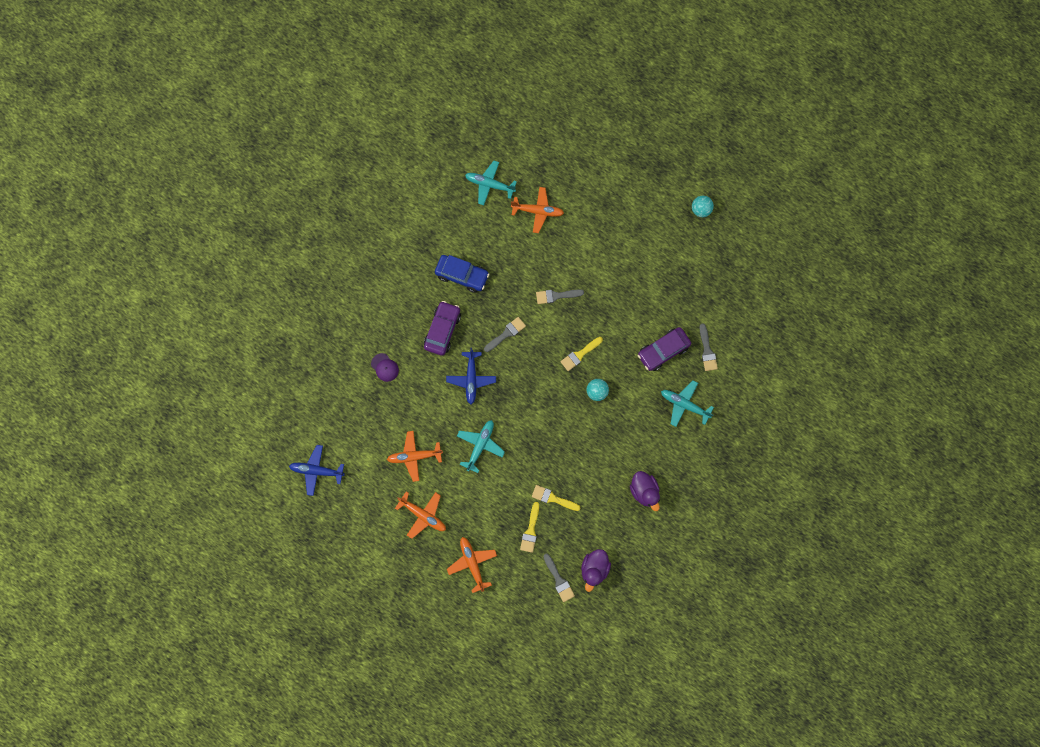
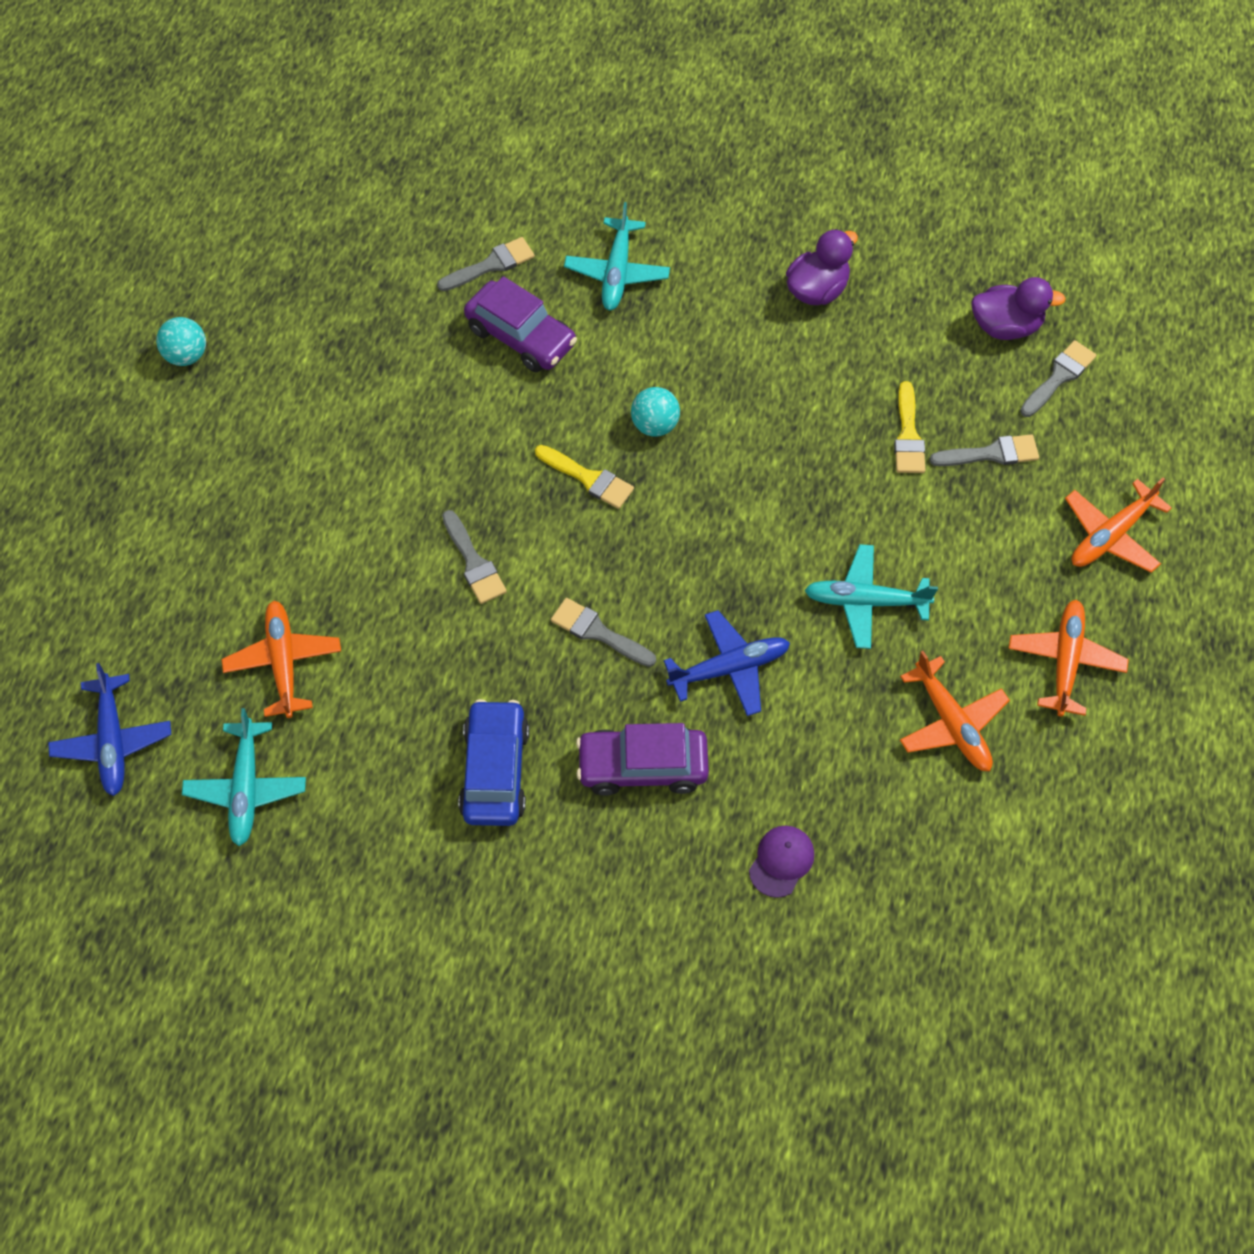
camera: 110 degrees left, 15 degrees down
(317, 471) = (1086, 921): blue plane -> blue plane (113, 741)
(530, 530) = (991, 453): yellow brush -> grey brush

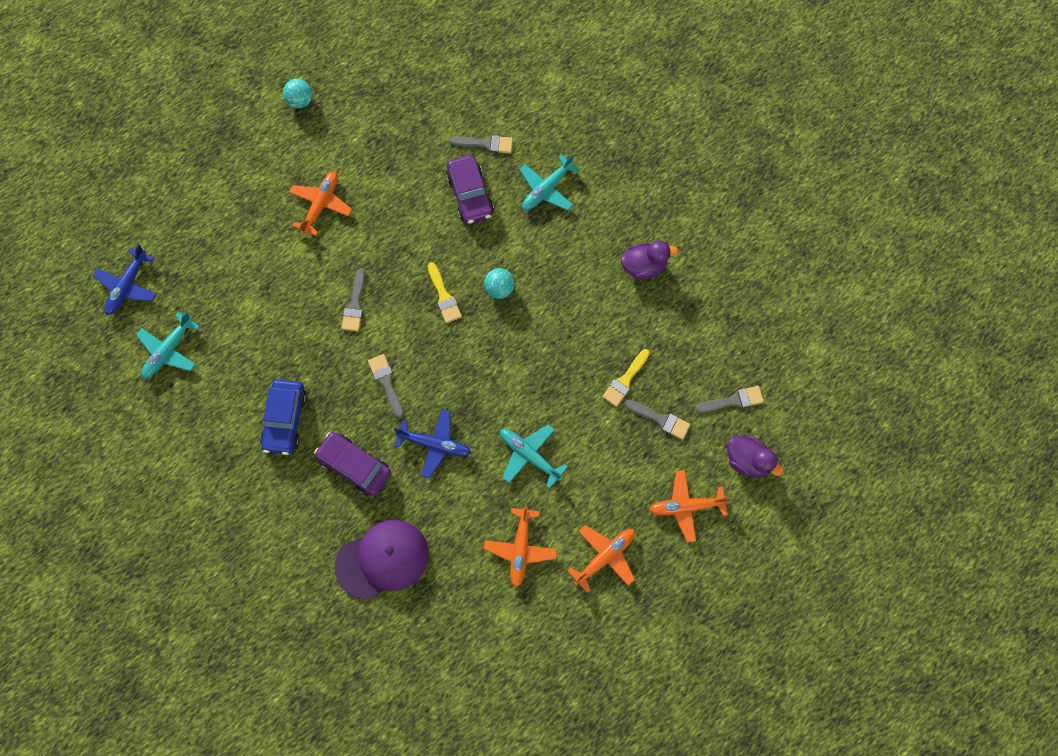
camera: 35 degrees right, 10 degrees up
(283, 663) = (230, 298): orange plane -> orange plane (321, 205)
(495, 771) = (285, 420): blue car -> blue car turned 150 degrees clockwise
(781, 861) = (382, 559): purple cap -> purple cap, size x2.12
(1005, 326) = (728, 353): purple duck -> purple duck (748, 461)

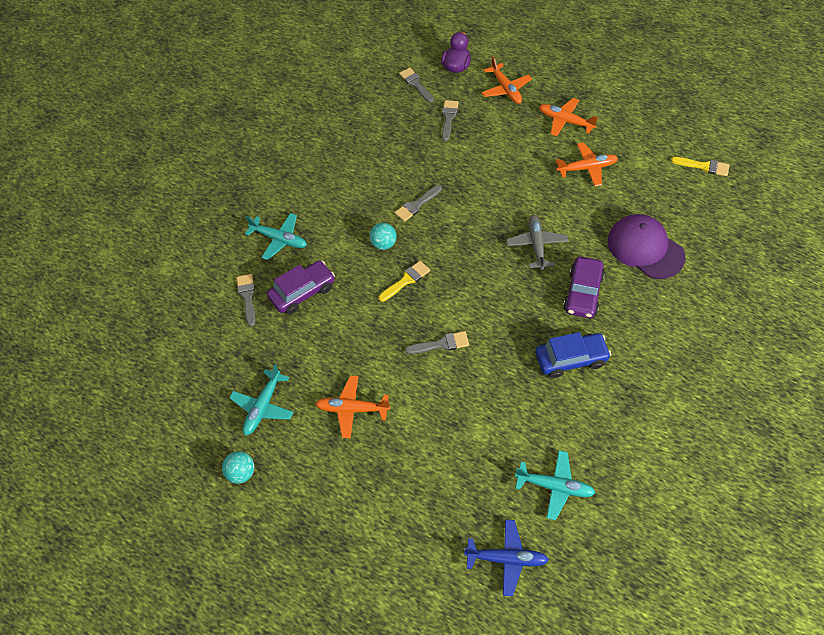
camera: 105 degrees left, 15 degrees down
(386, 382) = (501, 296): grey brush -> grey brush (416, 205)
(434, 444) = (536, 245): blue plane -> grey plane
(529, 456) = (514, 183): turquoise plane -> turquoise plane (263, 406)
(625, 380) = (427, 145): yellow brush -> yellow brush (704, 166)
(644, 266) = (328, 159): purple duck -> none

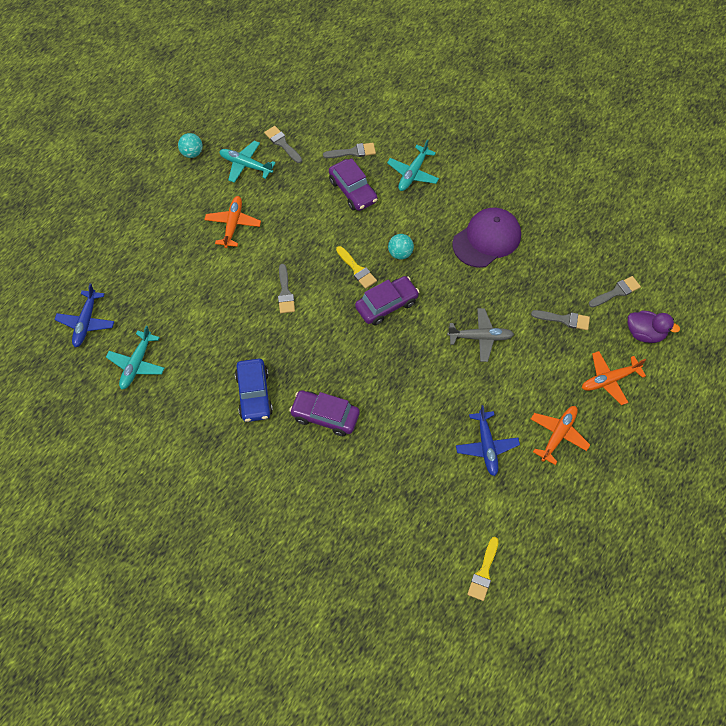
camera: 90 degrees right, 5 degrees up
(416, 205) = (445, 283): grey brush -> grey brush (282, 143)
(447, 251) = (386, 305): none -> purple car
(536, 245) = (387, 383): grey plane -> grey plane (480, 337)
(587, 168) = (486, 446): orange plane -> blue plane
(645, 248) = (373, 484): purple cap -> purple cap (487, 239)

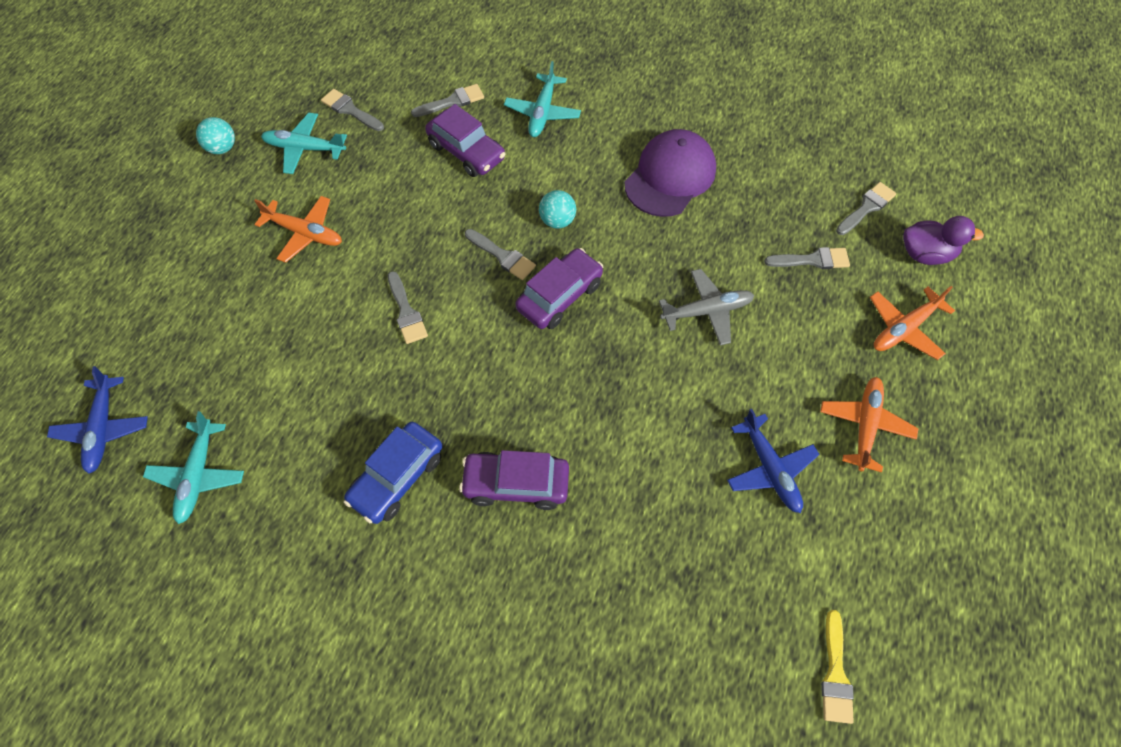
camera: 15 degrees left, 0 degrees up
(233, 224) = (305, 233): orange plane -> orange plane turned 120 degrees clockwise
(254, 394) = (397, 477): blue car -> blue car turned 60 degrees clockwise
(357, 269) = (502, 256): yellow brush -> grey brush

